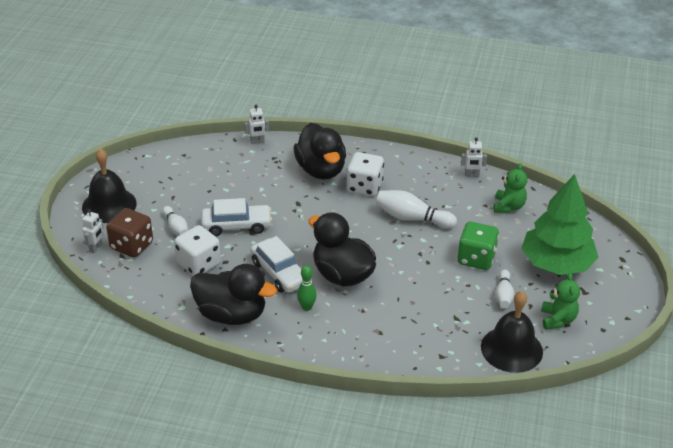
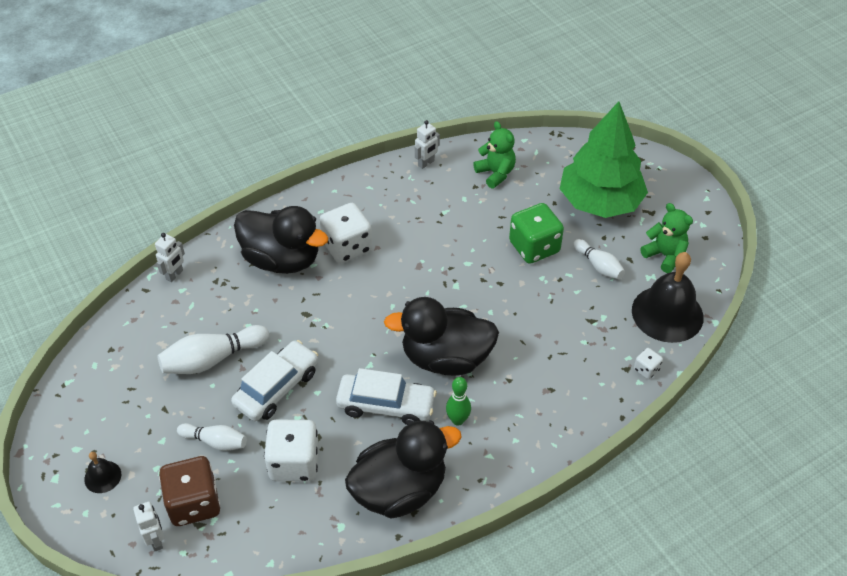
camera: 45 degrees left, 10 degrees up
(109, 205) = (102, 476): black bell -> black bell, size x0.46
(412, 218) = (431, 248): white bowling pin -> white bowling pin (212, 359)
(453, 365) = (646, 369): none -> white dice

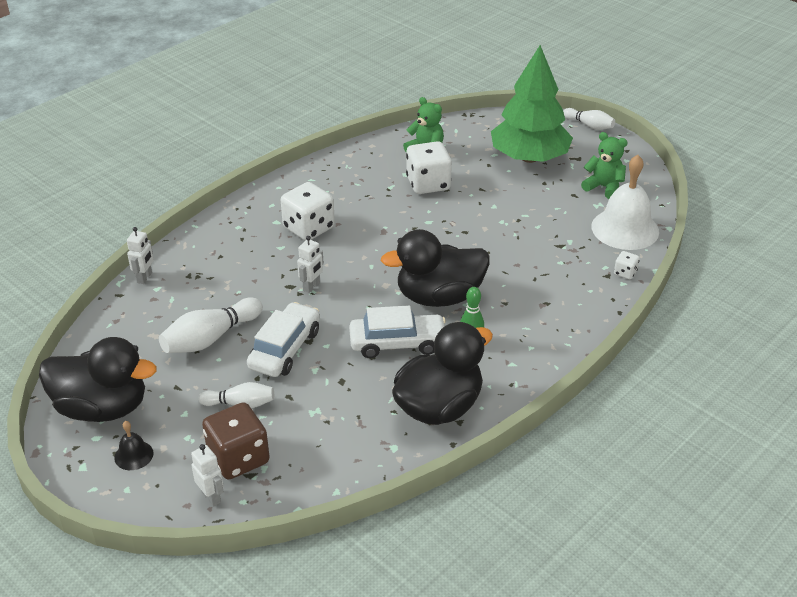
camera: 15 degrees left, 10 degrees down
(282, 259) = (249, 248): black duck -> black duck (102, 408)
(294, 463) = (327, 405): white dice -> white dice (428, 184)
(426, 163) = (358, 153): white robot -> white robot (311, 287)
(534, 247) = (485, 200): green dice -> none
(598, 266) = (549, 204): white bowling pin -> white bowling pin (589, 125)
(667, 313) = (625, 229): black bell -> white bell

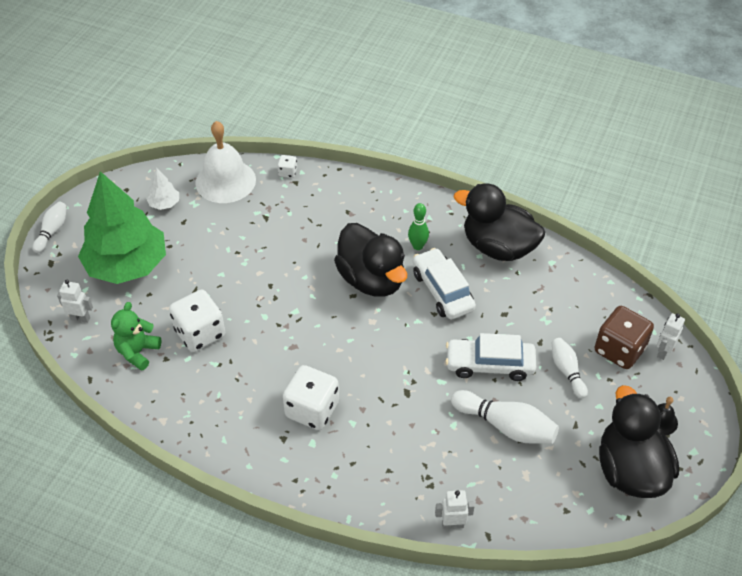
camera: 110 degrees left, 10 degrees up
(311, 287) = (400, 375): white robot -> white robot (80, 318)
(603, 187) = (164, 204): green teddy bear -> white tree

